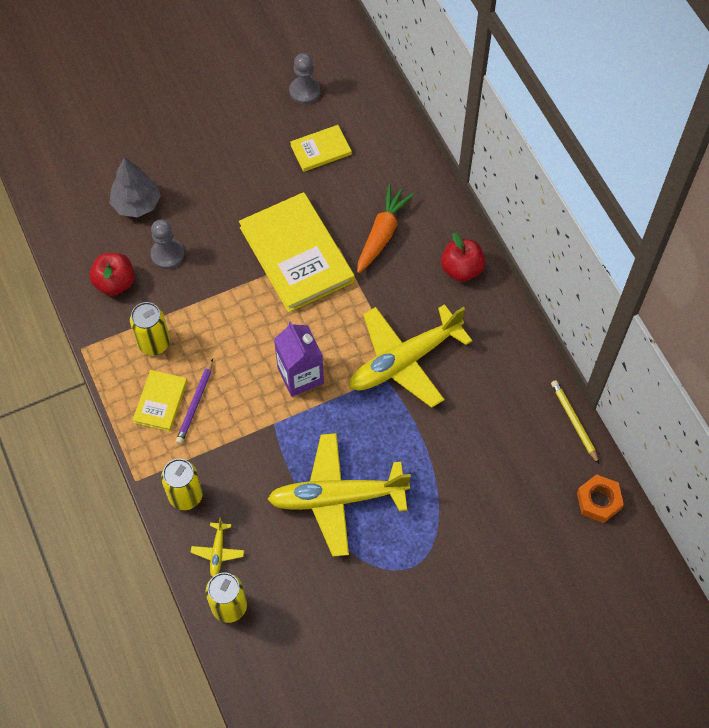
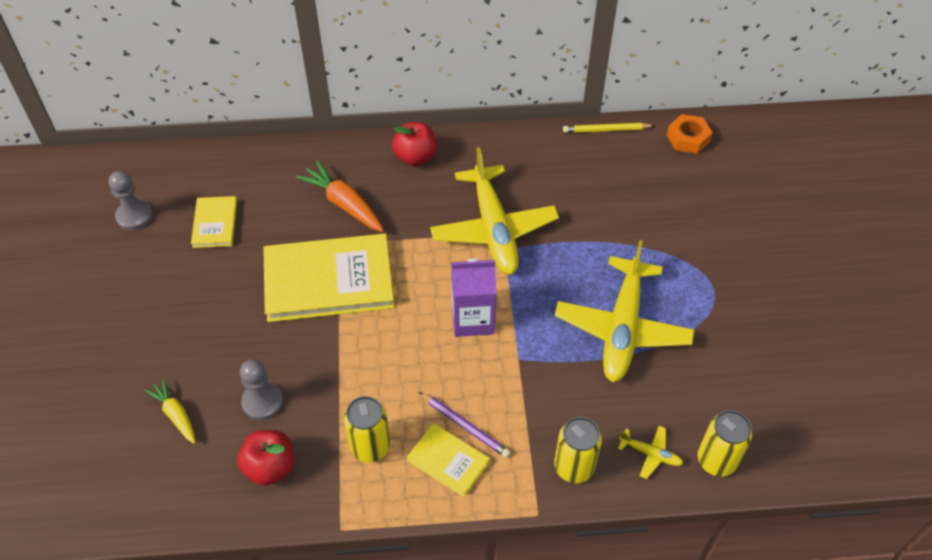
camera: 70 degrees left, 10 degrees down
(137, 203) = (175, 415): grey tree -> yellow carrot

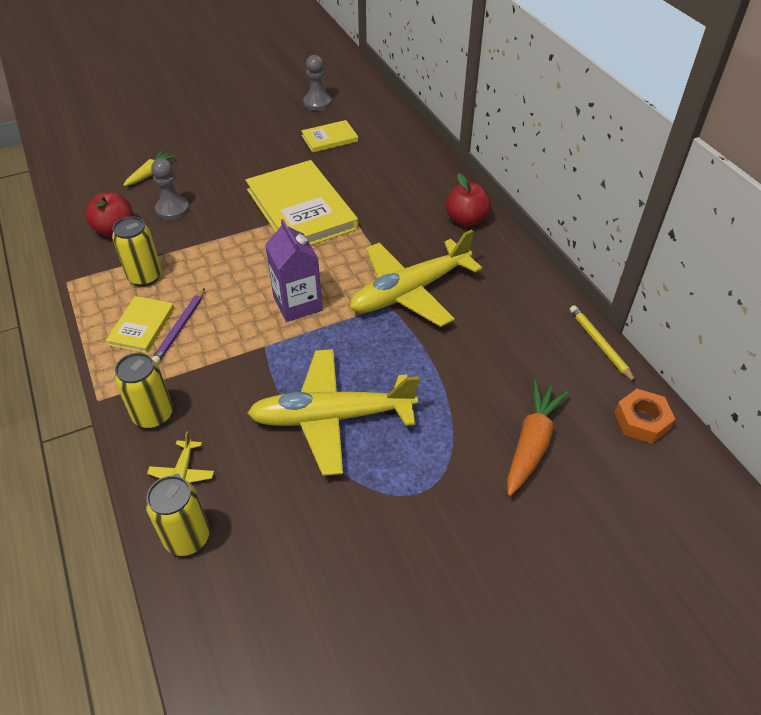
camera: 70 degrees right, 5 degrees down
(344, 204) = (386, 194): orange carrot -> orange carrot (532, 443)

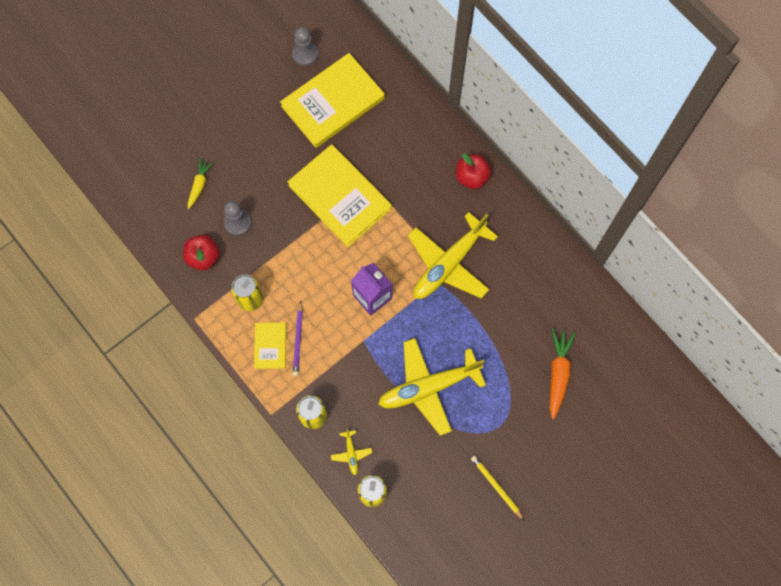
camera: 15 degrees left, 25 degrees up
(329, 138) = (333, 102): yellow book -> yellow book, size x2.03
(599, 344) = (589, 280): yellow pencil -> yellow pencil (496, 487)
(642, 420) = (623, 338): orange nut -> none

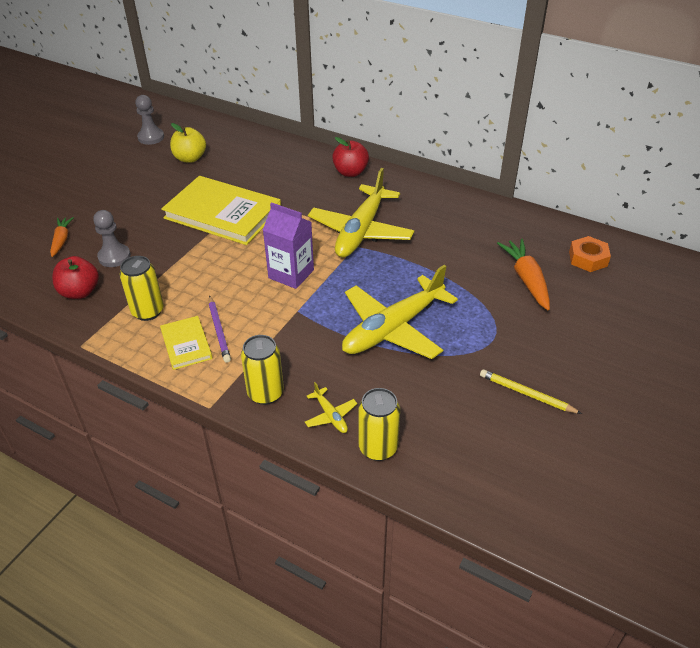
camera: 20 degrees left, 30 degrees down
(199, 185) = (61, 240): yellow carrot -> orange carrot
(333, 102) = (190, 158): yellow book -> yellow apple
(622, 368) = (588, 259): none -> orange nut

